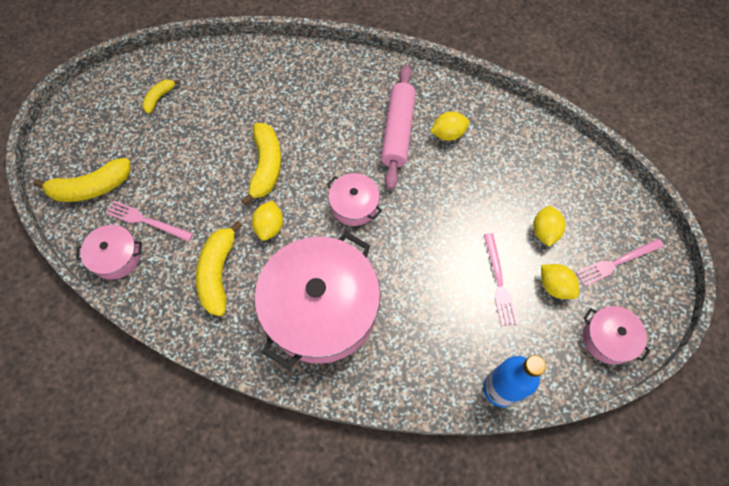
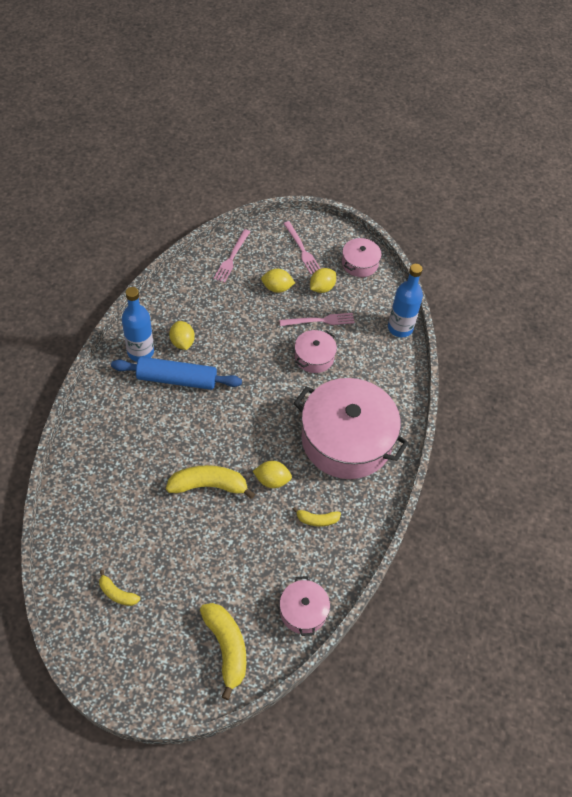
camera: 95 degrees left, 10 degrees down
(146, 221) = (265, 588): pink fork -> pink fork (232, 257)
(218, 273) = (317, 520): yellow banana -> yellow banana, size x0.55
(354, 205) = (251, 415): pink pot -> pink pot (314, 357)
(397, 131) = (177, 379): pink rolling pin -> blue rolling pin
(431, 96) = (140, 352): none -> blue bottle

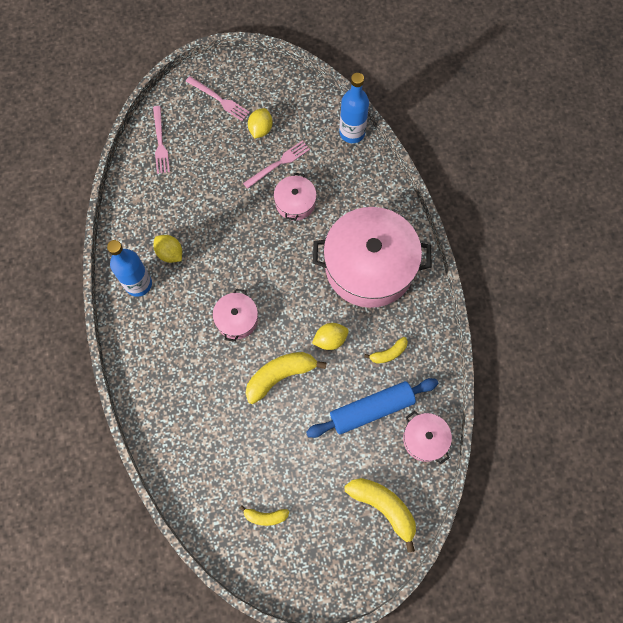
camera: 25 degrees left, 15 degrees up
(177, 379) = (188, 292): blue rolling pin -> blue rolling pin (371, 410)
(277, 288) = (221, 151): yellow lemon -> none
(360, 263) = (279, 86): pink pot -> pink pot (237, 319)

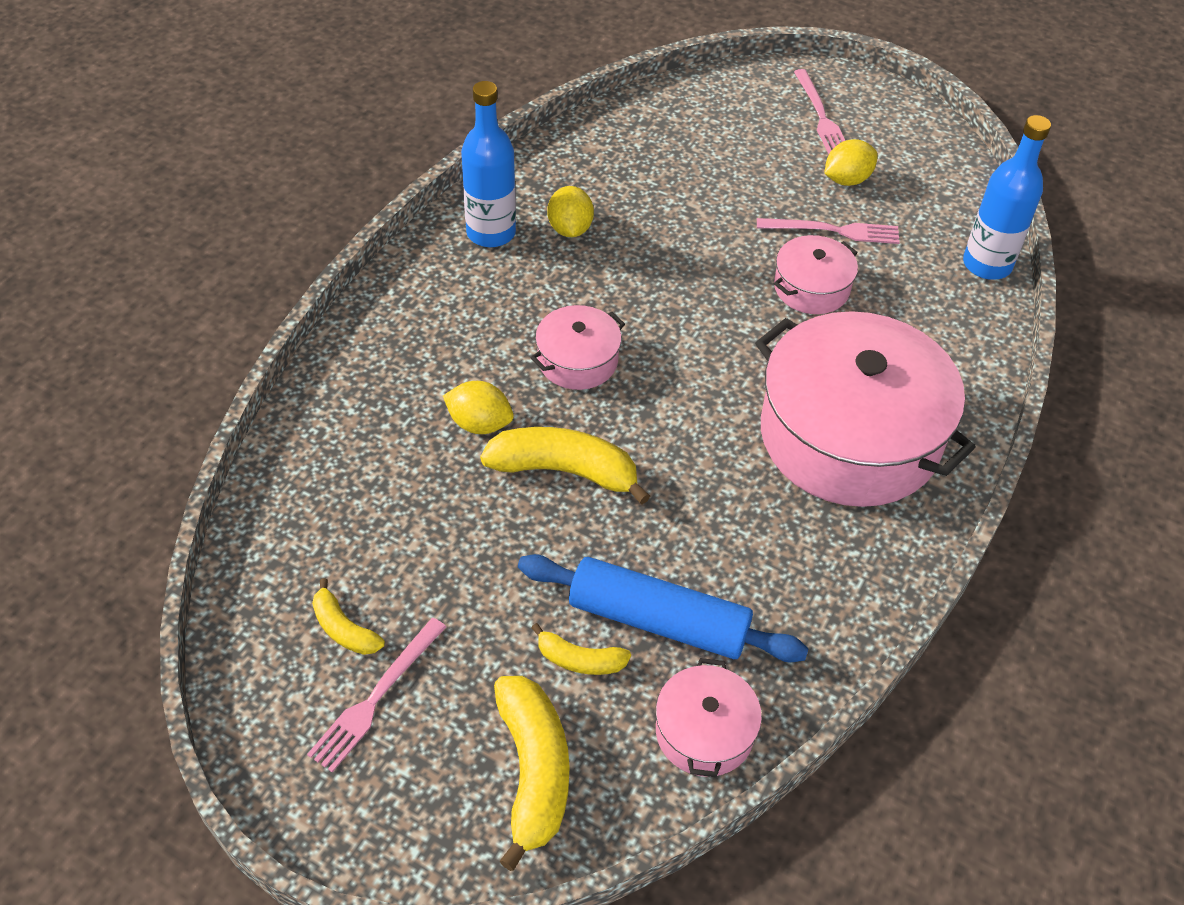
camera: 40 degrees right, 20 degrees down
(160, 142) = (689, 111): pink fork -> pink fork (376, 697)
(330, 340) = (689, 482): yellow lemon -> yellow lemon (479, 424)
(388, 353) = (765, 567): yellow banana -> yellow banana (579, 660)

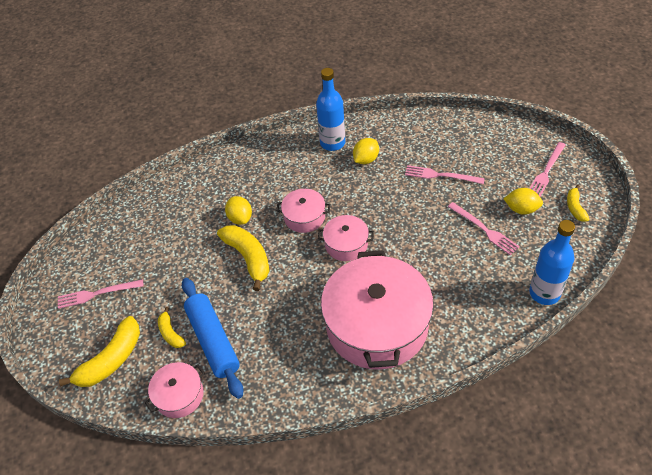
camera: 50 degrees right, 0 degrees up
(344, 629) = (114, 262): yellow banana -> yellow banana (575, 207)
(699, 193) = (441, 175): none -> pink fork
(811, 288) = (441, 249): pink pot -> pink pot (346, 244)

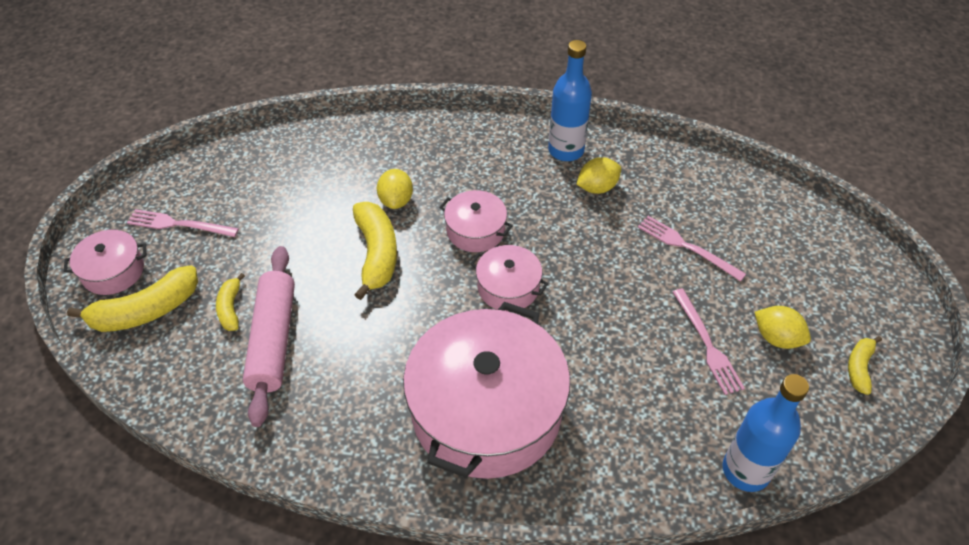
camera: 20 degrees right, 0 degrees up
(179, 395) = (194, 390): pink pot -> pink pot (113, 271)
(213, 341) = (273, 340): blue rolling pin -> pink rolling pin
(546, 171) = (843, 299): pink fork -> none

